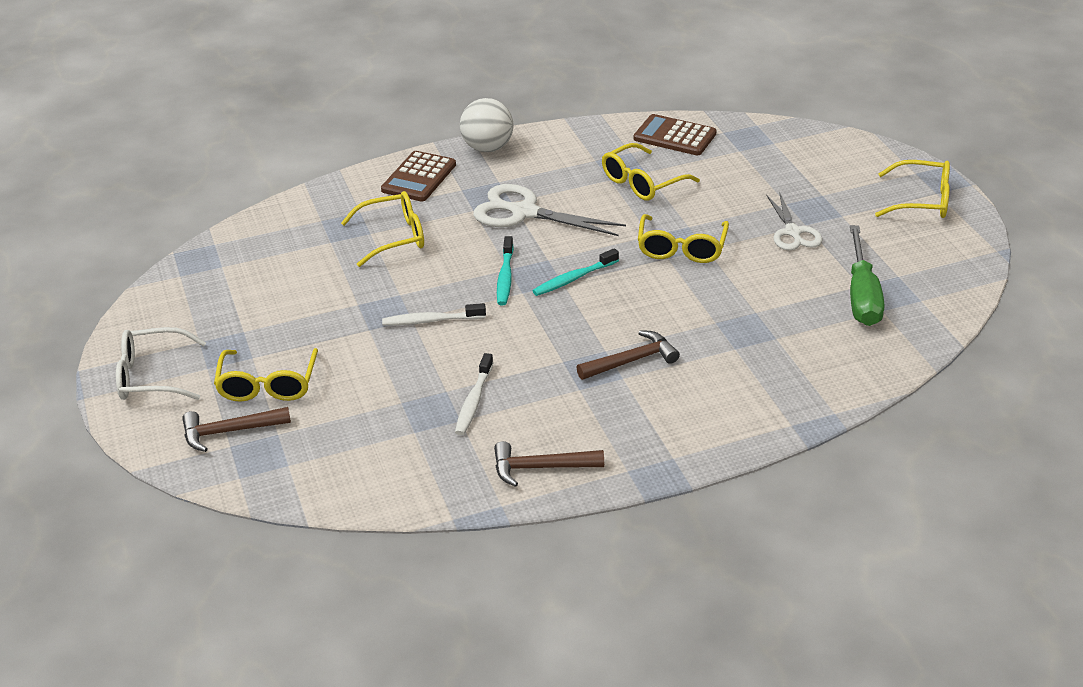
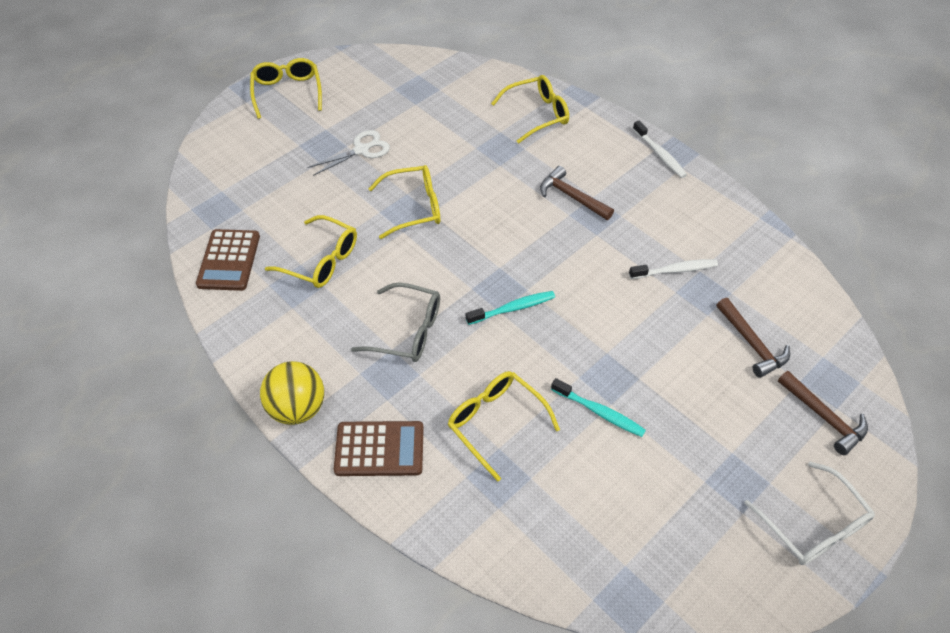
camera: 115 degrees left, 15 degrees up
(268, 384) = (754, 419): yellow glasses -> yellow glasses (536, 114)
(431, 320) = (600, 337): white toothbrush -> white toothbrush (660, 154)
(487, 148) = (297, 408): white ball -> yellow ball
(524, 212) = (407, 331): white scissors -> grey glasses
(540, 468) = (712, 210): brown hammer -> brown hammer (752, 344)
(573, 279) = (490, 262): turquoise toothbrush -> turquoise toothbrush (599, 412)
(862, 295) = (427, 101): green screwdriver -> none

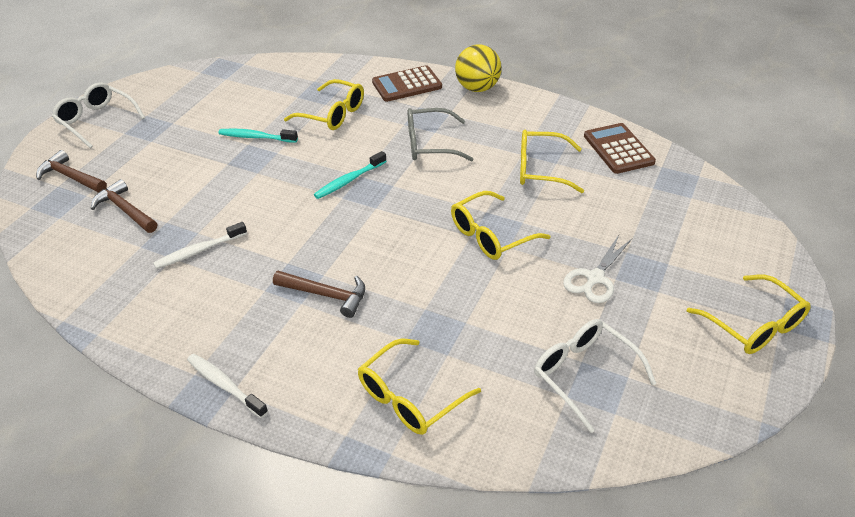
camera: 160 degrees right, 10 degrees down
(420, 96) = (584, 375): none -> white glasses

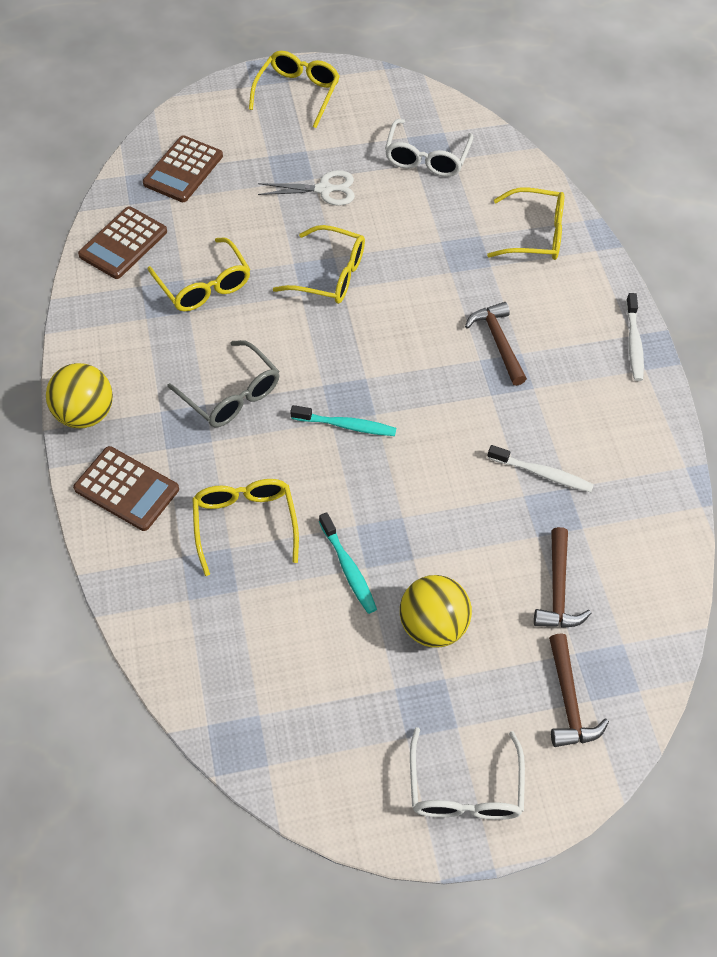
camera: 130 degrees left, 15 degrees up
(182, 151) = (432, 625): none -> yellow ball
(684, 207) = (183, 170): none -> brown calculator

